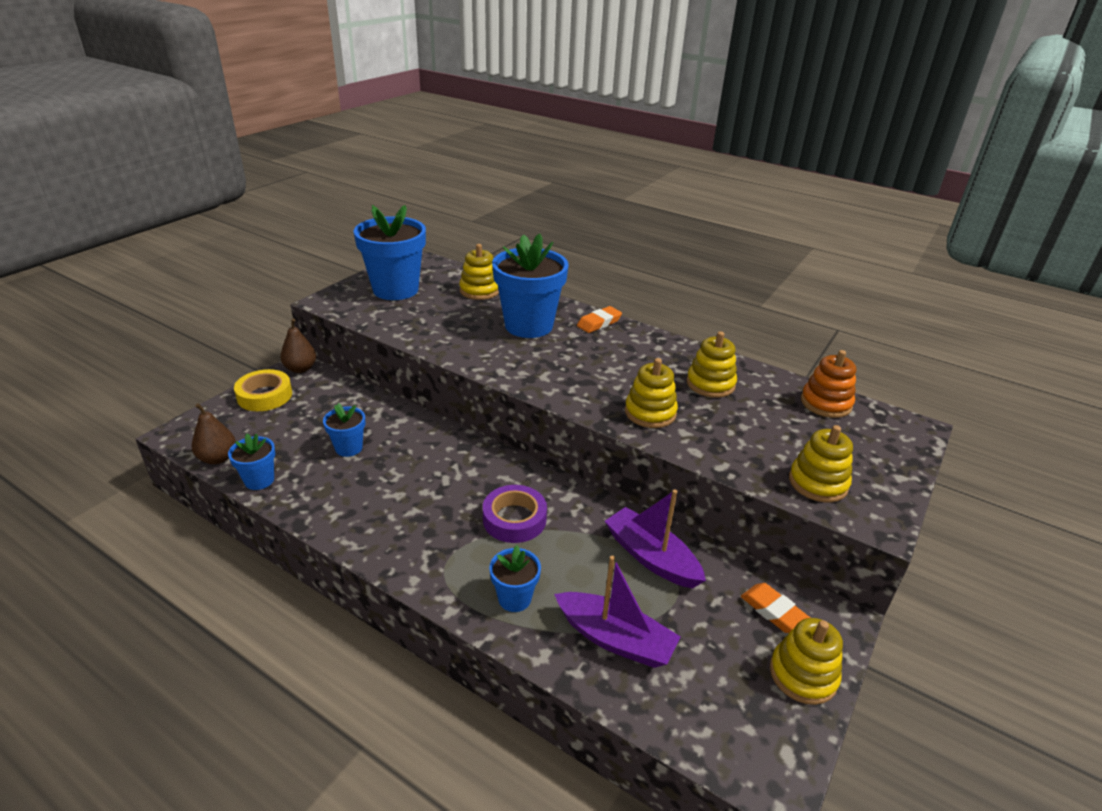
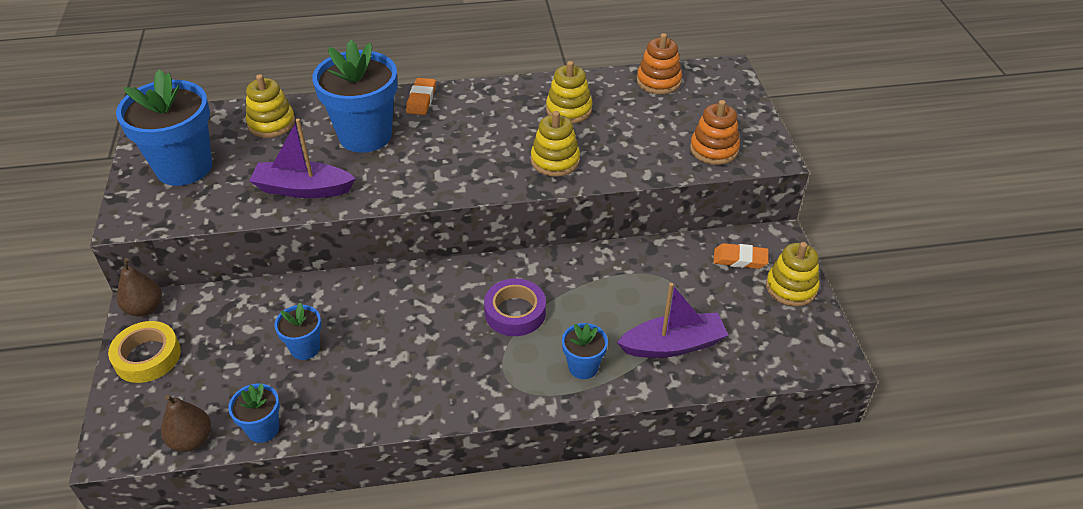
camera: 40 degrees left, 10 degrees up
(651, 557) = (636, 274): purple boat -> purple boat (303, 189)
(818, 483) = (714, 149): yellow stacking toy -> orange stacking toy

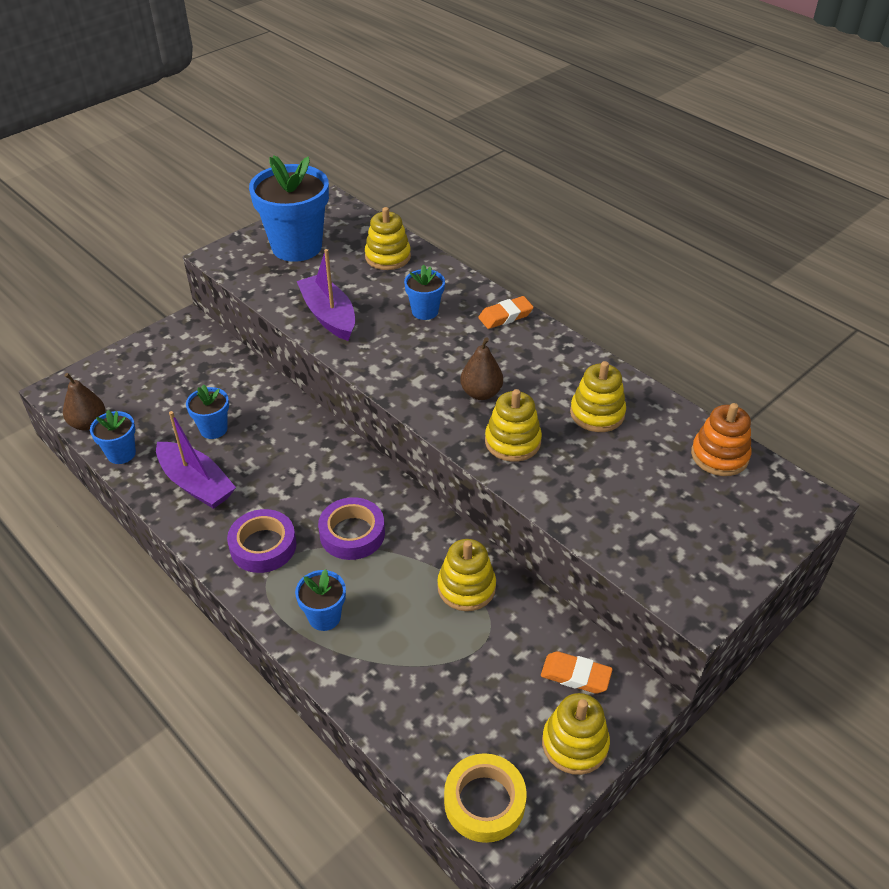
camera: 55 degrees right, 0 degrees up
(145, 308) = (189, 326): brown pear -> brown pear (481, 393)
(147, 357) = (147, 356): yellow tape -> yellow tape (484, 802)
(365, 135) = (425, 311): blue flower pot -> blue flower pot, size x0.49
(476, 373) = (263, 546): none -> purple tape
(623, 274) = (466, 587): none -> yellow stacking toy
(673, 345) = (405, 674): purple boat -> purple boat (196, 484)
(714, 149) = (656, 552): orange stacking toy -> none
(740, 259) = (575, 675): orange eraser -> orange eraser turned 45 degrees counterclockwise

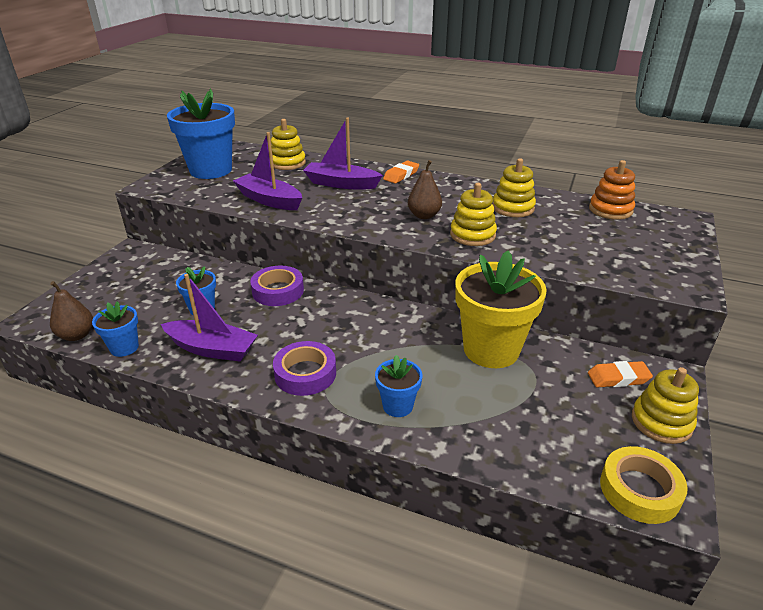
camera: 25 degrees left, 10 degrees down
(352, 534) = (374, 343): purple tape -> purple tape (278, 291)
(425, 311) = (341, 184): blue flower pot -> purple boat
(466, 587) = (491, 350): yellow stacking toy -> yellow flower pot

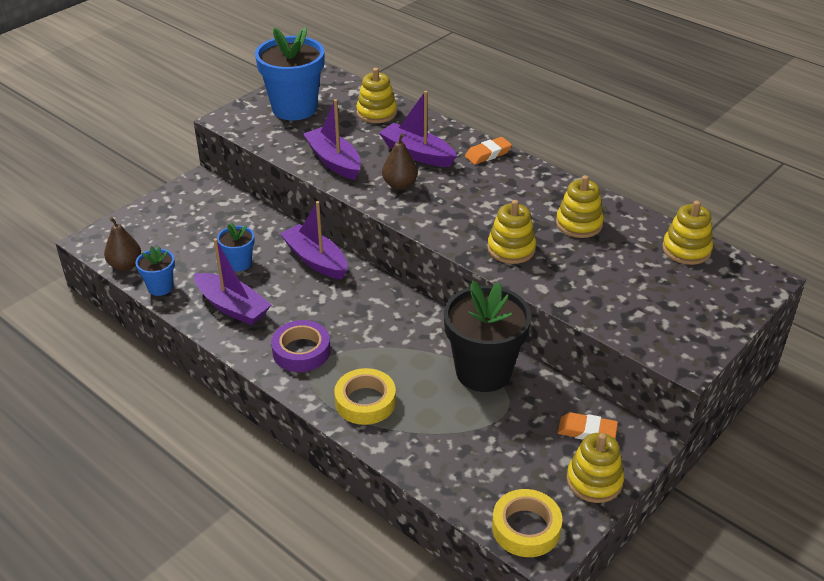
camera: 20 degrees right, 5 degrees up
(278, 291) = (316, 260): purple tape -> purple boat
(397, 406) = (365, 401): blue flower pot -> yellow tape
(424, 215) = (477, 214): brown pear -> brown pear (399, 185)
(491, 350) = (483, 372): yellow flower pot -> black flower pot
(610, 210) = (686, 250): orange stacking toy -> yellow stacking toy

